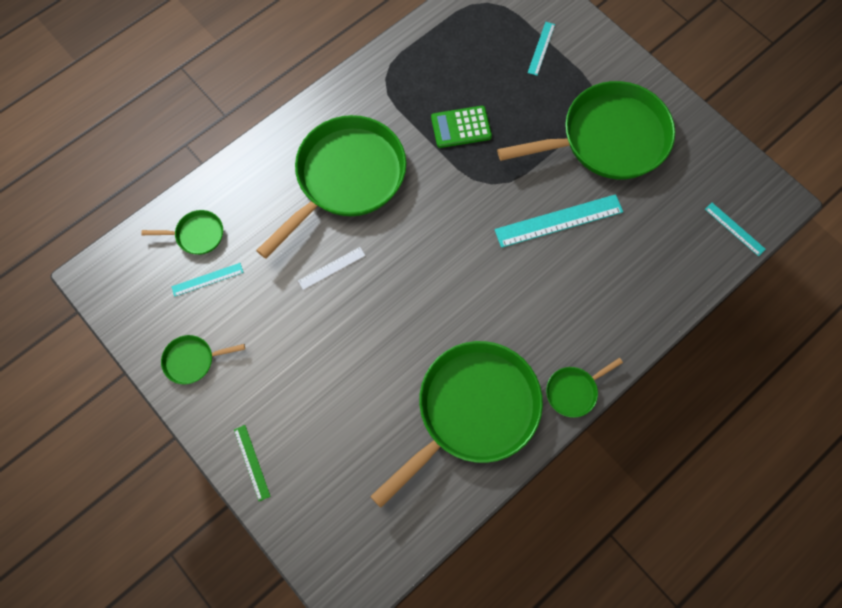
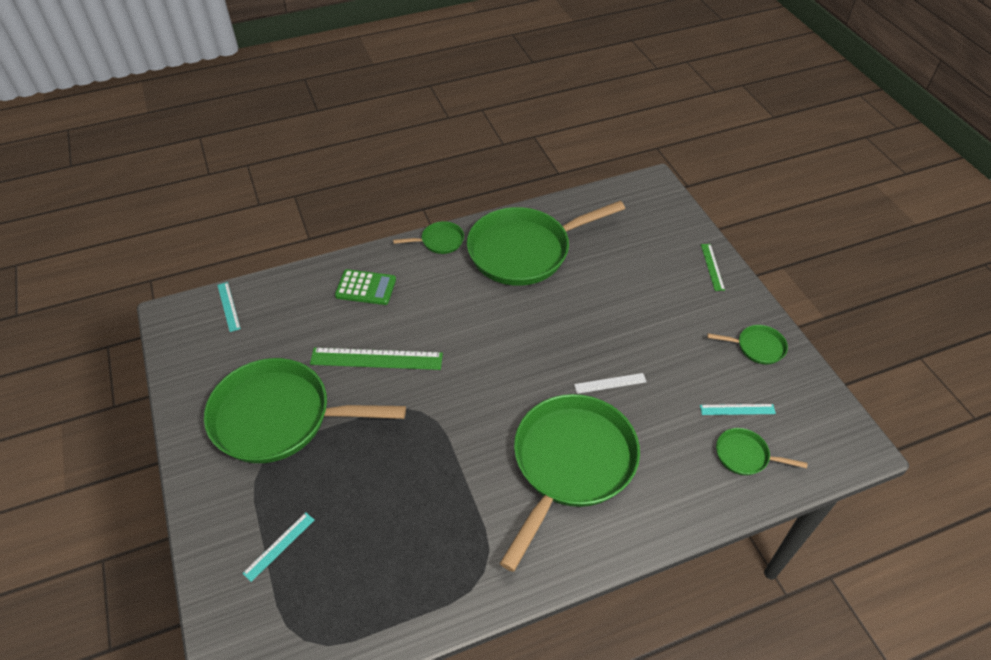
camera: 160 degrees left, 20 degrees down
(346, 178) = (570, 464): green pan -> green pan turned 150 degrees clockwise
(461, 127) = (423, 480): green calculator -> green calculator (365, 288)
(558, 220) = (376, 359): turquoise ruler -> green ruler

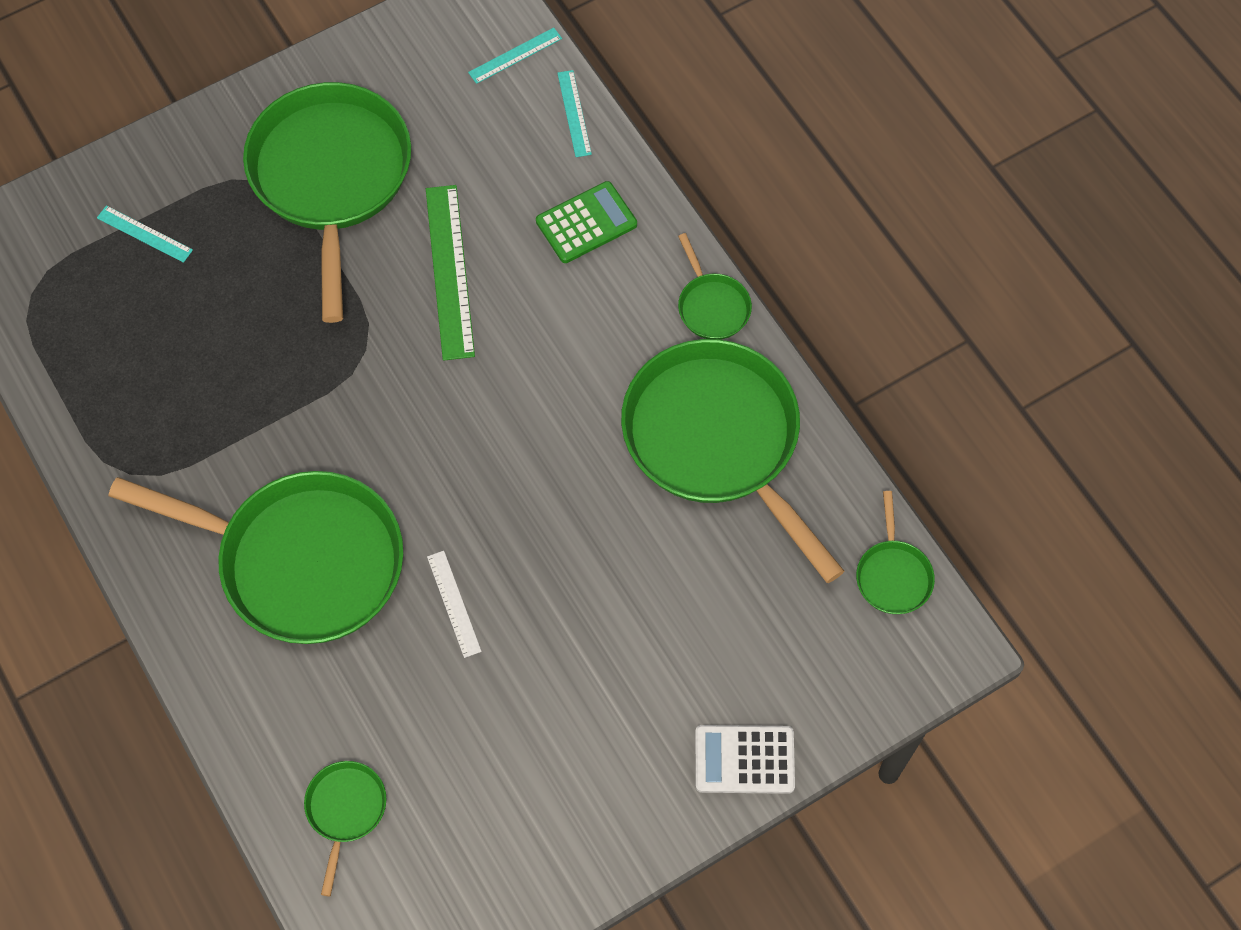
camera: 80 degrees right, 15 degrees up
(365, 288) = (586, 223): green calculator -> green calculator turned 120 degrees counterclockwise
(712, 267) = (744, 759): green ruler -> white calculator
(737, 409) = (430, 800): turquoise ruler -> turquoise ruler (574, 113)
(757, 347) = (566, 835): green pan -> green pan (893, 575)

